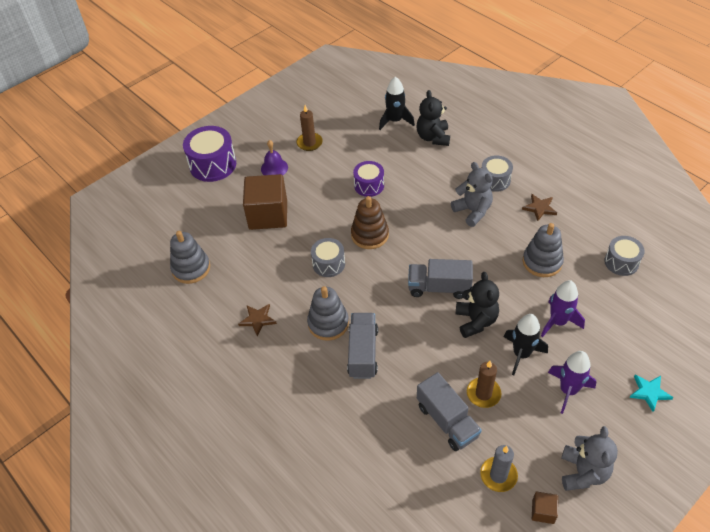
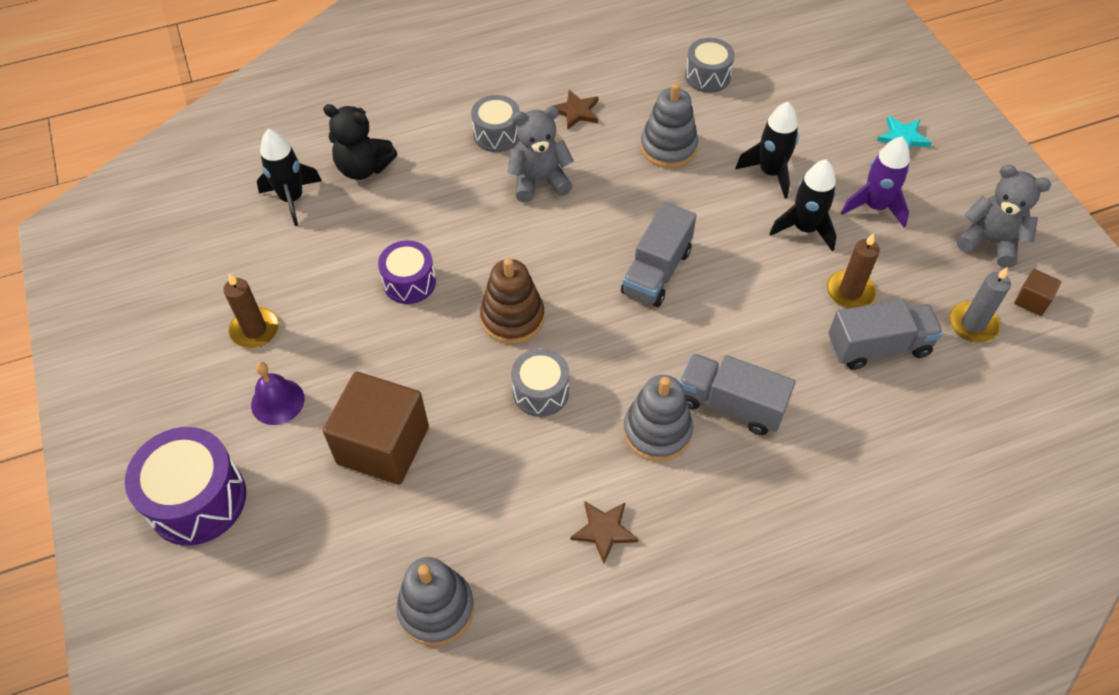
camera: 70 degrees left, 5 degrees up
(476, 321) = (732, 254): black teddy bear -> none
(558, 322) = (770, 173): purple rocket -> black rocket

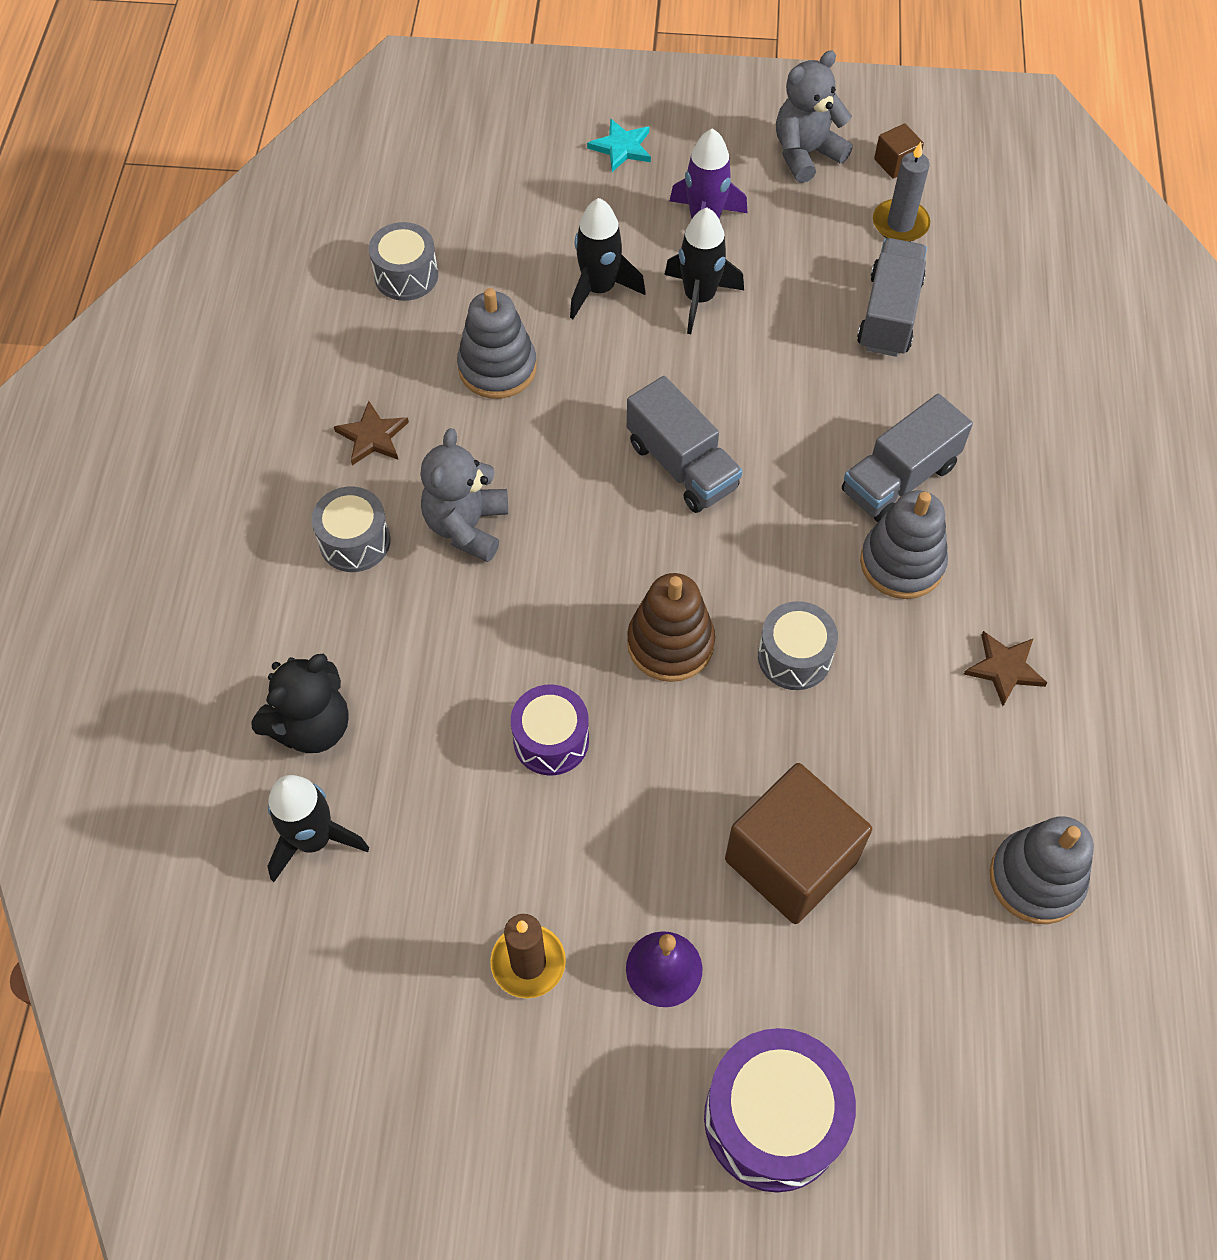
camera: 65 degrees left, 5 degrees up
(850, 292) = (806, 302): brown candle -> none

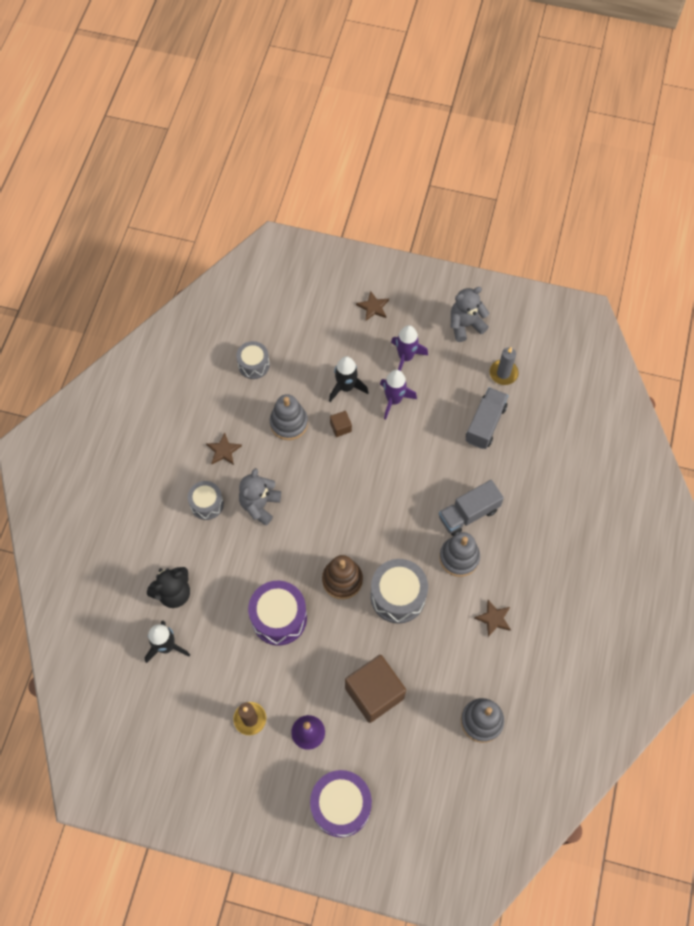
camera: 10 degrees right, 5 degrees up
(551, 740) = (279, 618): purple drum -> purple drum, size x1.61
(621, 147) = (373, 307): turquoise star -> brown star
(682, 465) = (366, 490): grey truck -> none
(699, 298) = (394, 400): black rocket -> purple rocket
(794, 657) = (398, 596): grey drum -> grey drum, size x1.61
(895, 163) = (510, 337): brown cube -> brown cube (340, 427)

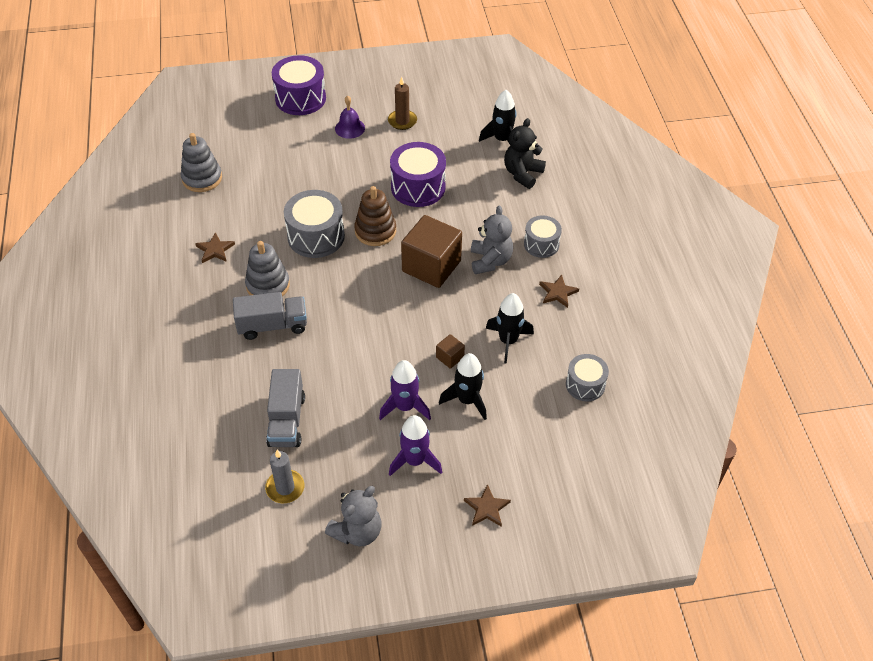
camera: 155 degrees right, 15 degrees down
(289, 423) = (508, 341): grey stacking toy -> black rocket
(374, 693) = (305, 167): brown cube -> brown cube (431, 266)
(468, 514) = (272, 325): grey truck -> grey truck turned 45 degrees clockwise

